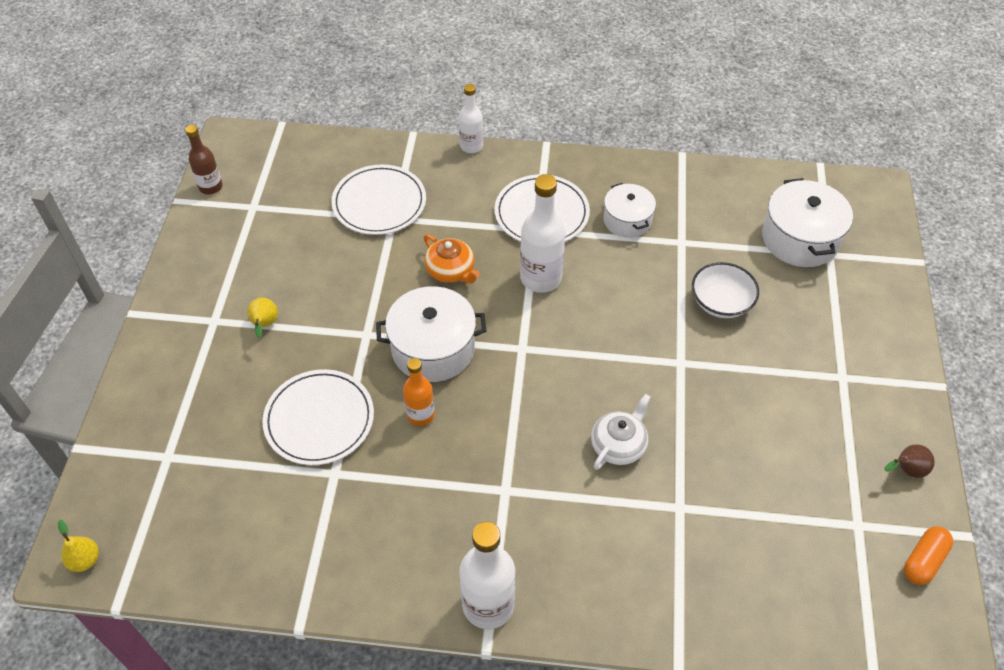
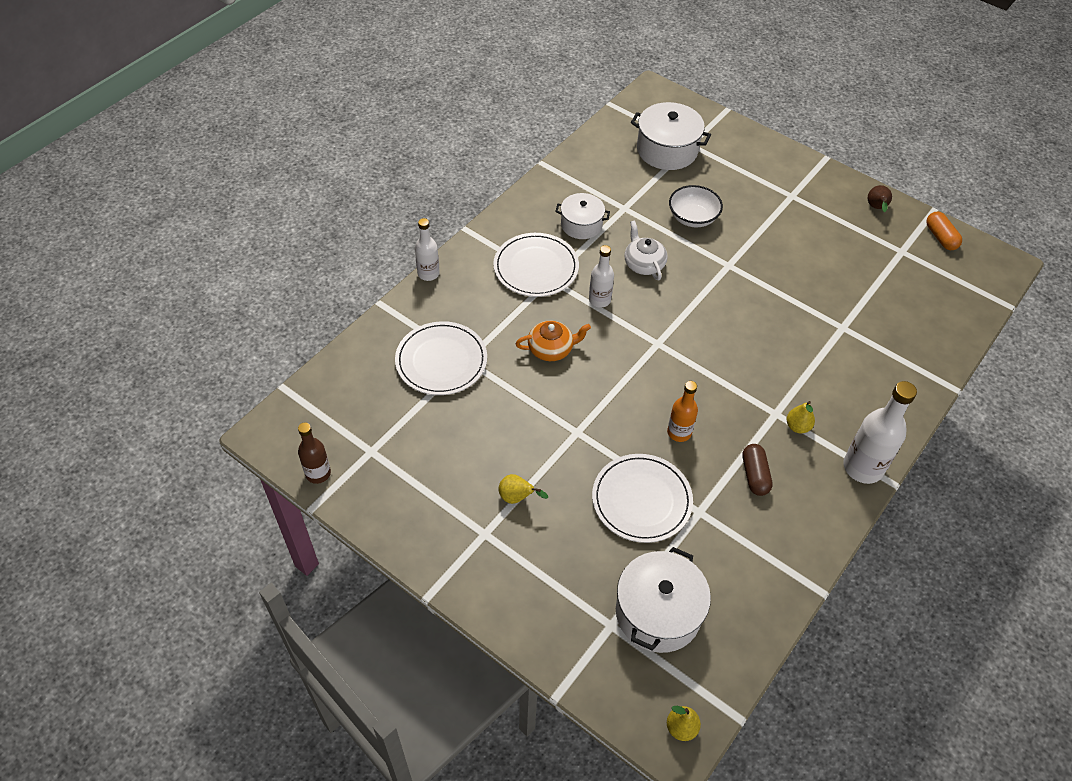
camera: 60 degrees left, 0 degrees up
(410, 503) = (754, 475): none -> brown capsule
(433, 348) = (621, 396): white pot -> white pot (658, 612)
(501, 518) = (797, 426): none -> yellow pear
(540, 278) = (599, 300): white bottle -> white bottle, size x0.61
(619, 445) = (775, 332): white teapot -> white teapot (643, 264)

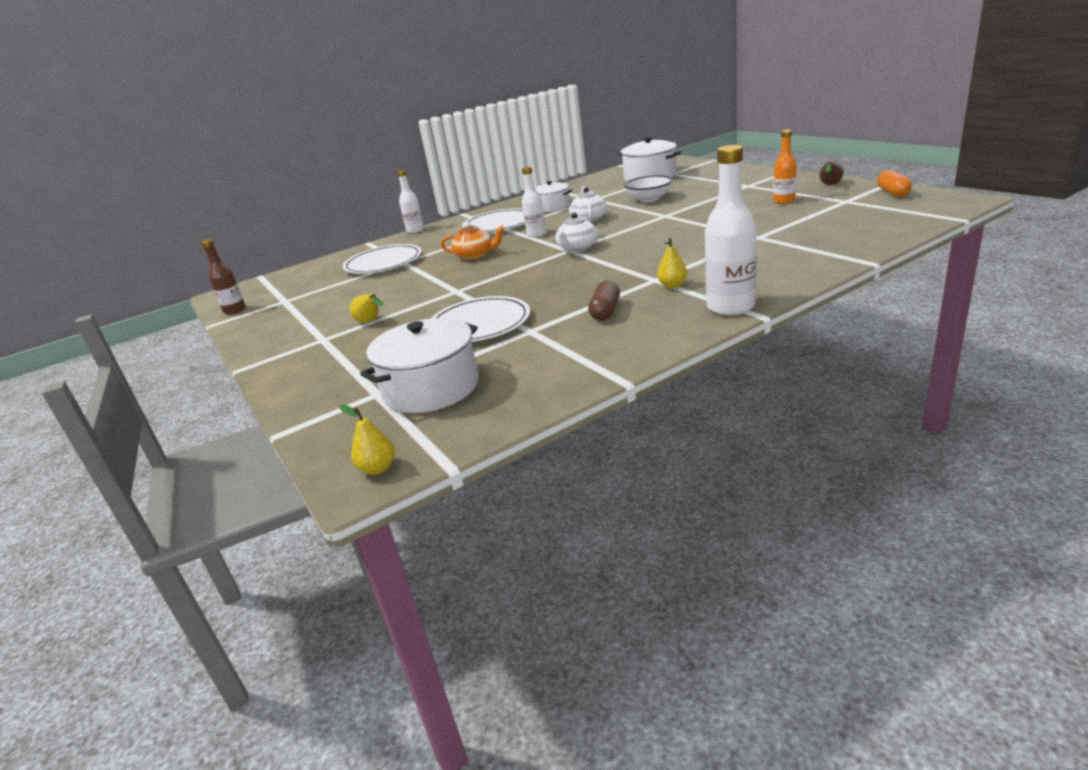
camera: 25 degrees right, 25 degrees down
(665, 338) = (577, 248): none -> white teapot
(679, 432) = (549, 290): orange bottle -> orange bottle (784, 201)

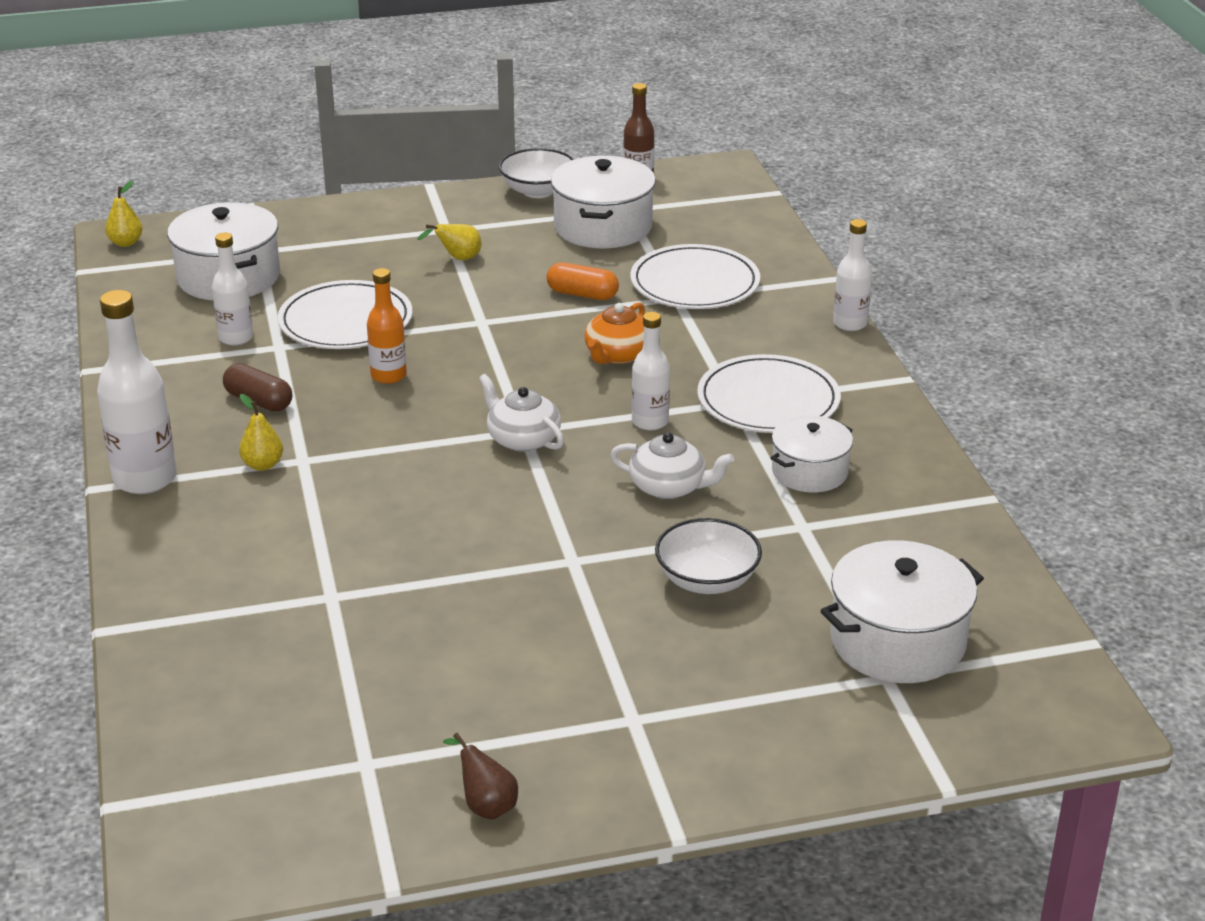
camera: 105 degrees right, 5 degrees up
(253, 331) = (538, 191): none -> white bowl
(312, 299) = (603, 227): none -> white pot
(529, 348) = (236, 338): none -> white bottle
(784, 201) = (466, 704): orange bottle -> orange bottle (388, 375)
(893, 193) = (329, 838): orange capsule -> orange capsule (582, 294)

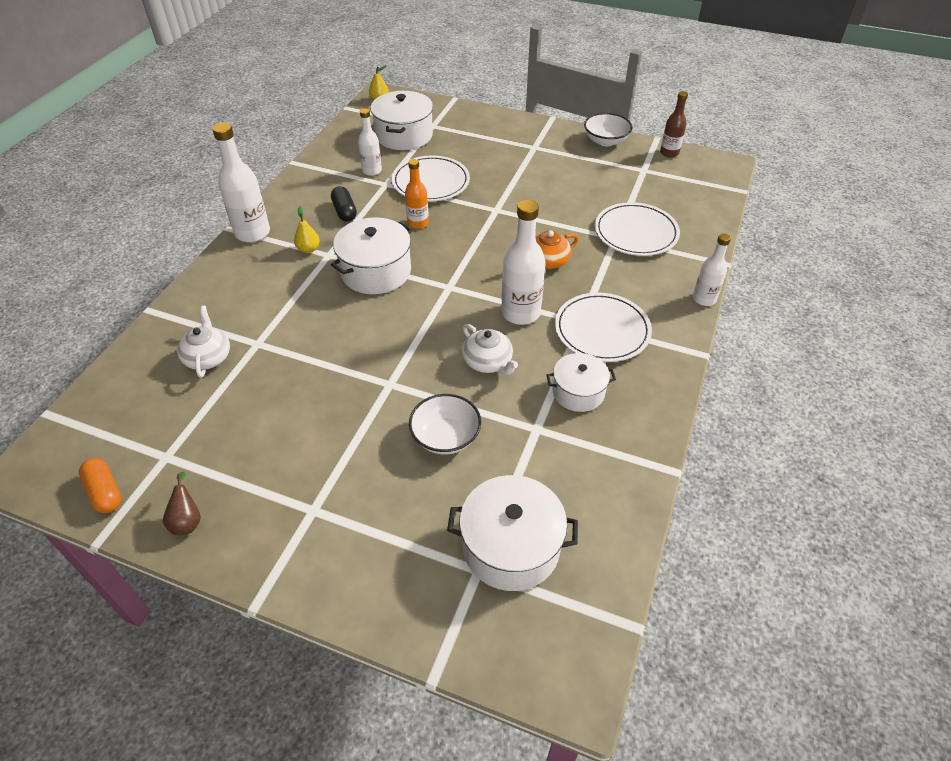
camera: 35 degrees right, 15 degrees up
(259, 401) = (344, 211): brown capsule -> black capsule
(457, 259) = (522, 167): yellow pear -> none
(522, 439) = (443, 292): white teapot -> white teapot (208, 357)
(582, 294) = (565, 214): orange capsule -> orange capsule (105, 492)
(603, 227) = (619, 176): white pot -> white pot (376, 271)
(650, 422) = (520, 313): white bottle -> white bottle, size x1.63

